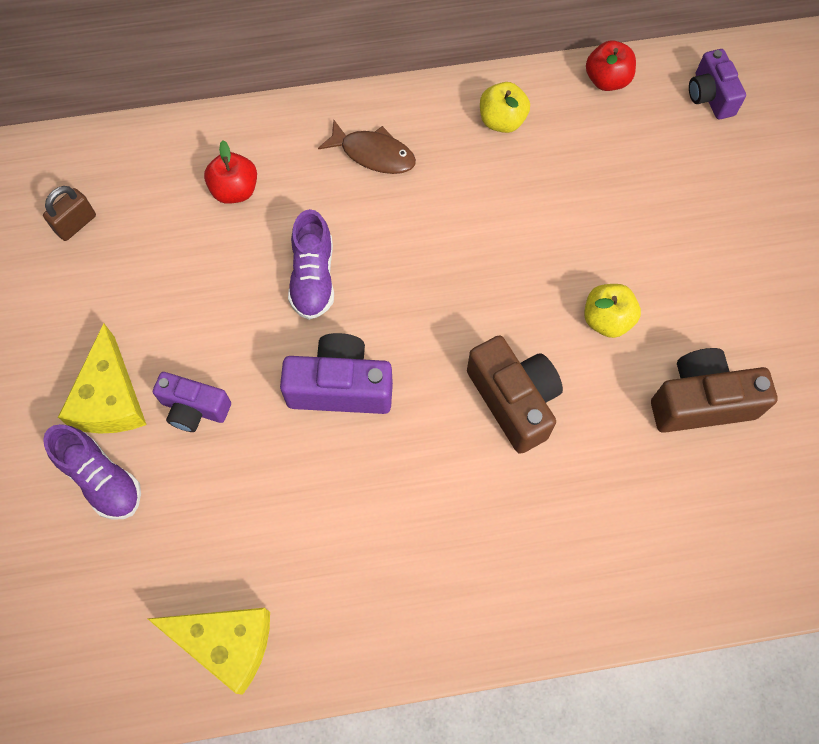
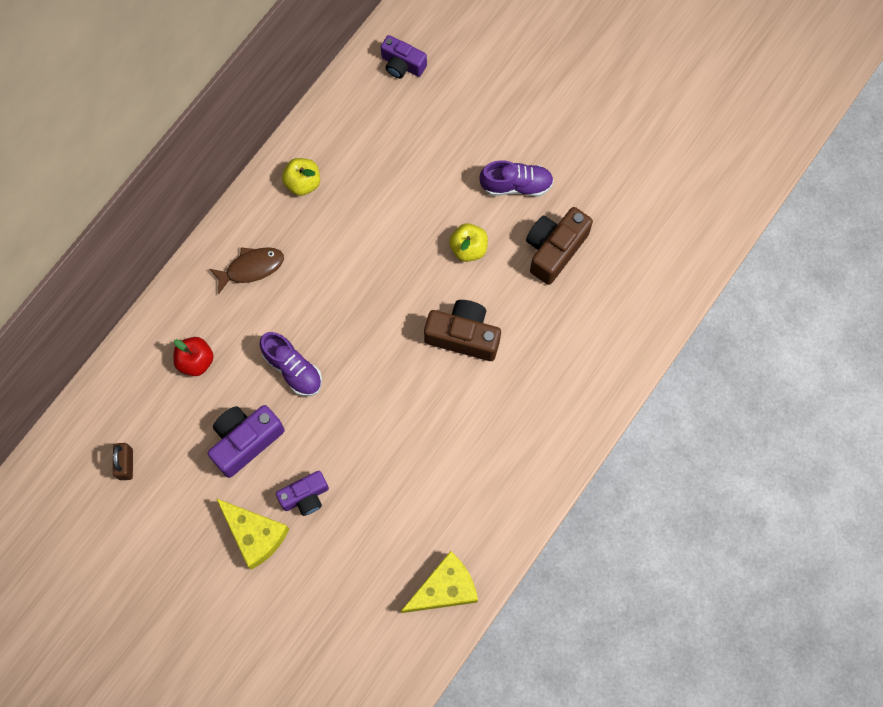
camera: 45 degrees left, 5 degrees up
(102, 479) = (297, 577): purple shoe -> purple shoe (516, 185)
(340, 387) = (369, 413): purple camera -> purple camera (245, 441)
(607, 80) = (337, 105): red apple -> none

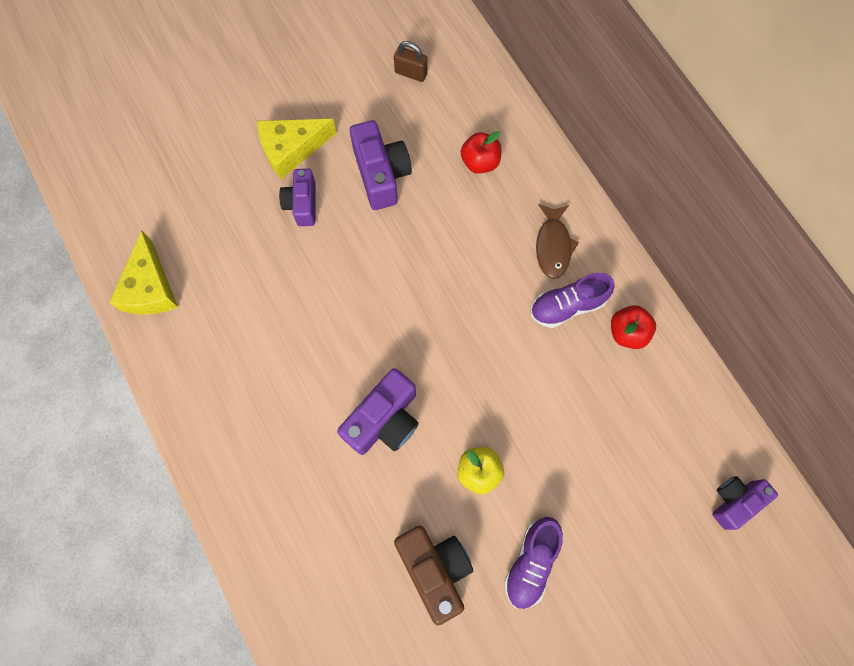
camera: 115 degrees right, 0 degrees up
(293, 369) = (430, 242): purple shoe -> purple shoe (567, 306)
(303, 183) = (627, 332): yellow apple -> red apple
(463, 336) = (384, 420): brown camera -> purple camera

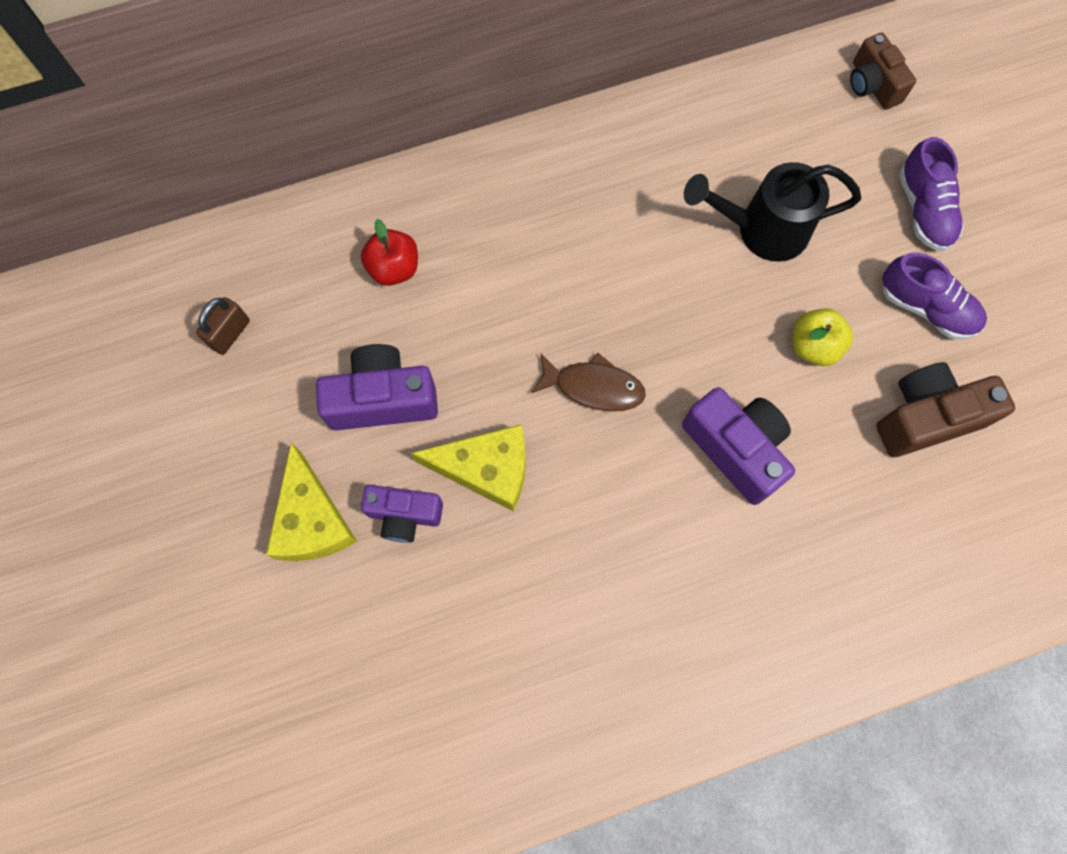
camera: 80 degrees left, 0 degrees up
(150, 288) = (494, 759): yellow cheese -> yellow cheese (486, 469)
(553, 246) = (533, 204): brown fish -> brown fish (593, 387)
(567, 306) = (616, 204): purple shoe -> purple shoe (923, 210)
(571, 420) = (762, 230): none -> black watering can
(627, 332) = (661, 146): red apple -> none
(734, 501) = (872, 85): purple camera -> brown camera

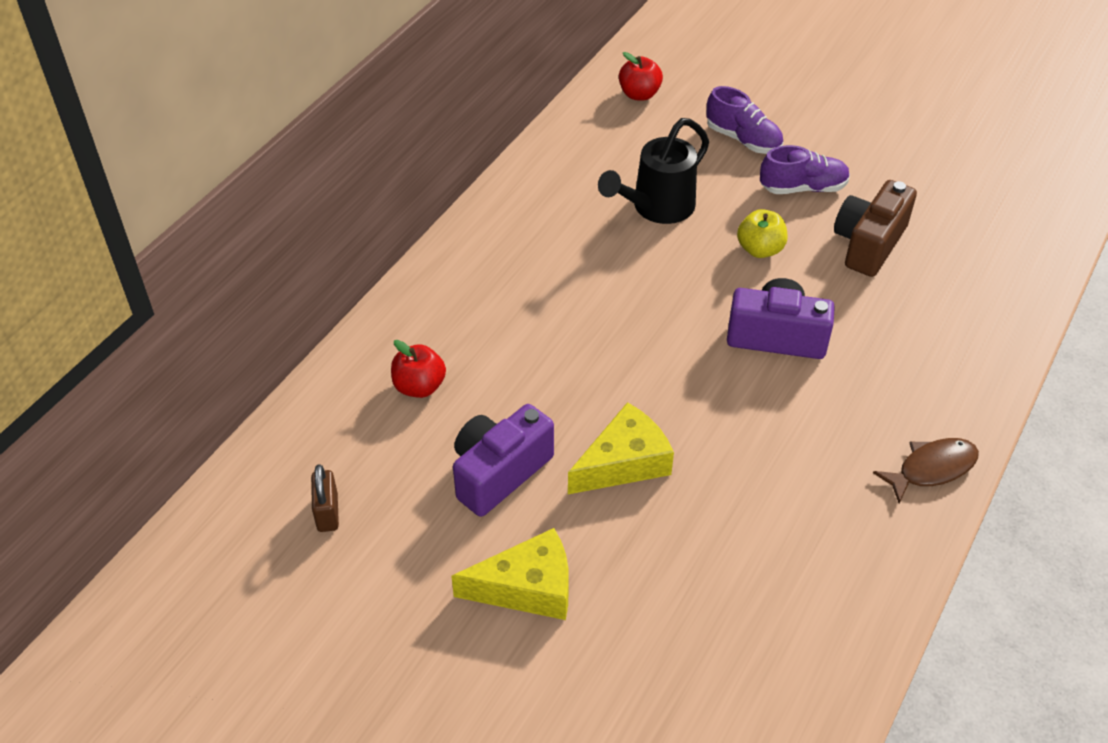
camera: 40 degrees left, 25 degrees down
(312, 520) = (527, 588): yellow cheese -> yellow cheese turned 45 degrees counterclockwise
(404, 515) = (595, 533): purple camera -> none
(593, 387) = (644, 363): brown fish -> brown fish (931, 469)
(872, 85) = (639, 94): brown camera -> red apple

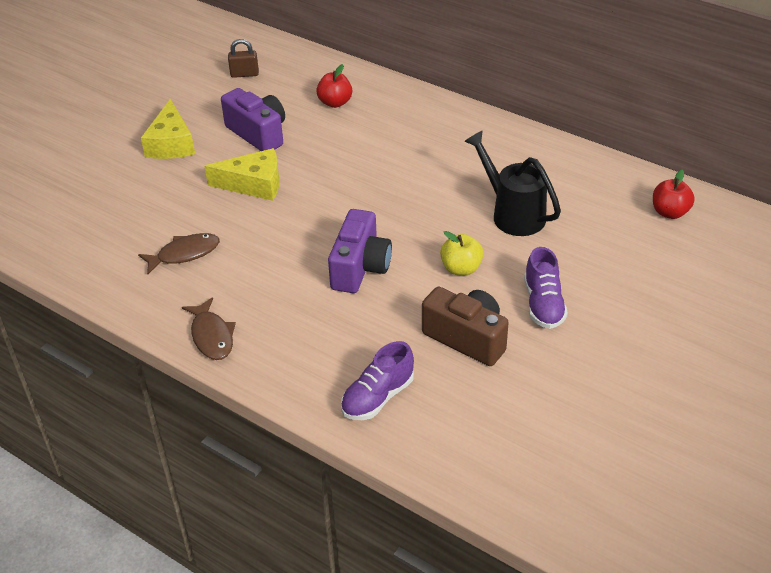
camera: 95 degrees right, 5 degrees down
(624, 463) = (254, 184): yellow cheese -> yellow cheese turned 60 degrees counterclockwise
(743, 140) = (611, 272): purple shoe -> purple shoe (377, 397)
(787, 524) = (184, 254): none -> brown fish

